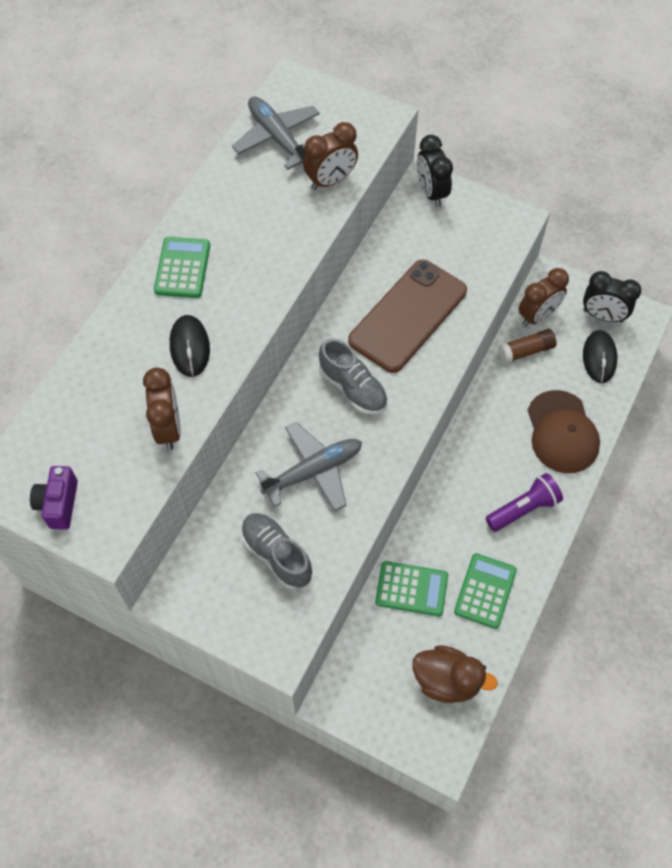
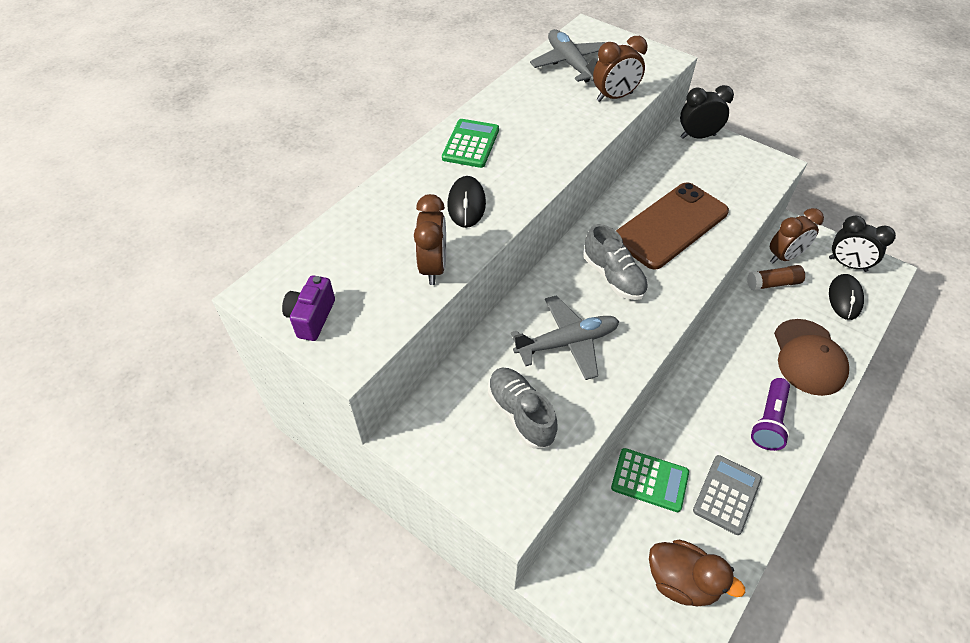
camera: 10 degrees right, 10 degrees down
(431, 192) = (697, 136): black clock -> black clock turned 90 degrees clockwise
(485, 591) = (727, 494): green calculator -> grey calculator
(523, 509) = (769, 421): purple flashlight -> purple flashlight turned 135 degrees clockwise

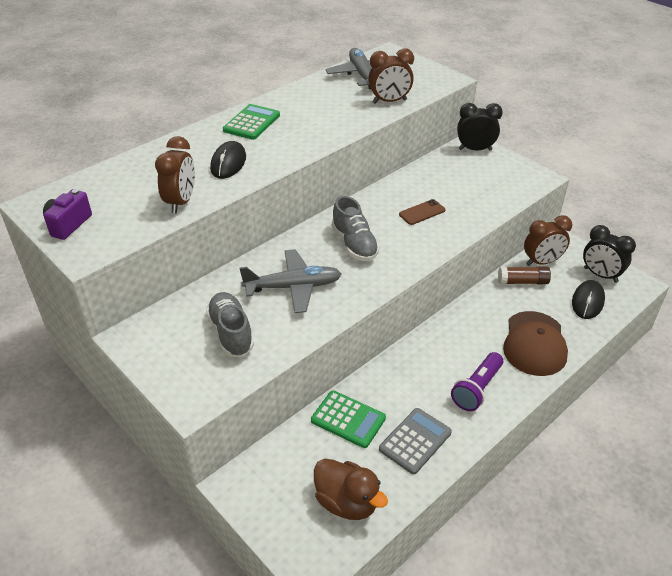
camera: 10 degrees right, 10 degrees down
(670, 225) = (422, 212): brown phone -> brown phone, size x0.41

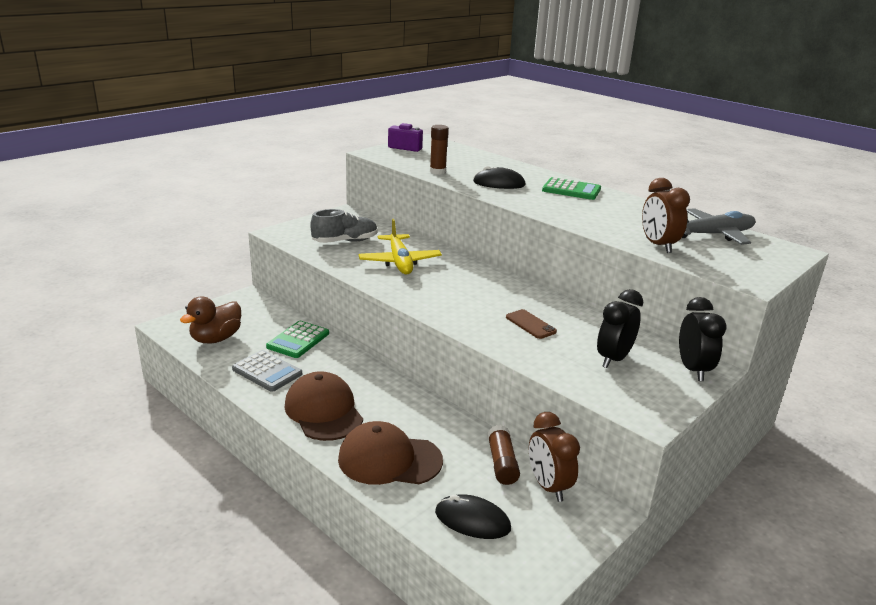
camera: 85 degrees right, 15 degrees down
(181, 202) = (437, 172): brown clock -> brown glue stick
(293, 287) = (399, 262): grey plane -> yellow plane
(354, 244) = (465, 288): grey shoe -> none
(477, 389) = (323, 411): purple flashlight -> brown cap
(600, 275) = (534, 545): black clock -> black clock (613, 359)

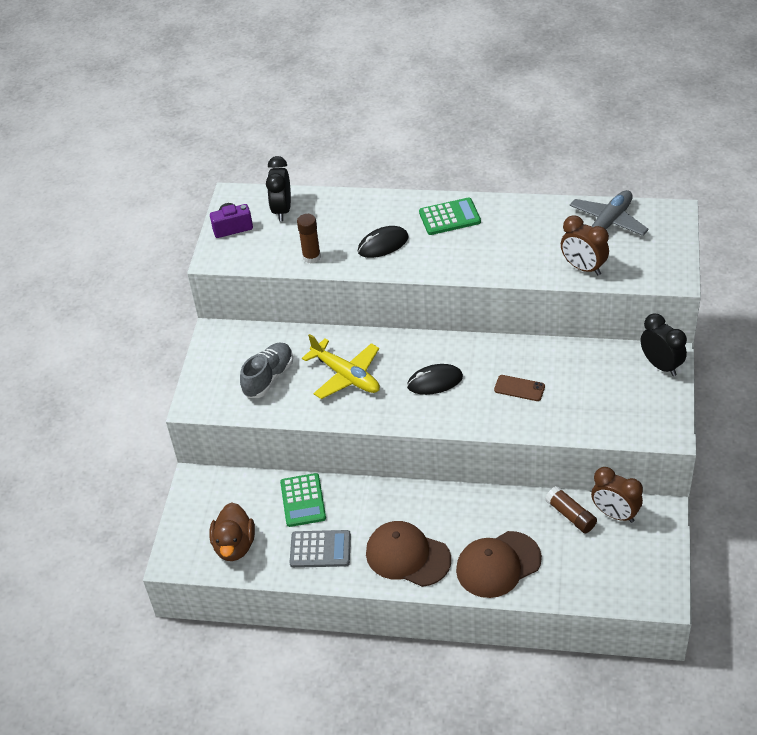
camera: 30 degrees left, 20 degrees up
(472, 520) = (595, 573): black mouse -> black mouse (435, 381)
(613, 359) = (605, 389): black clock -> black clock (282, 210)

